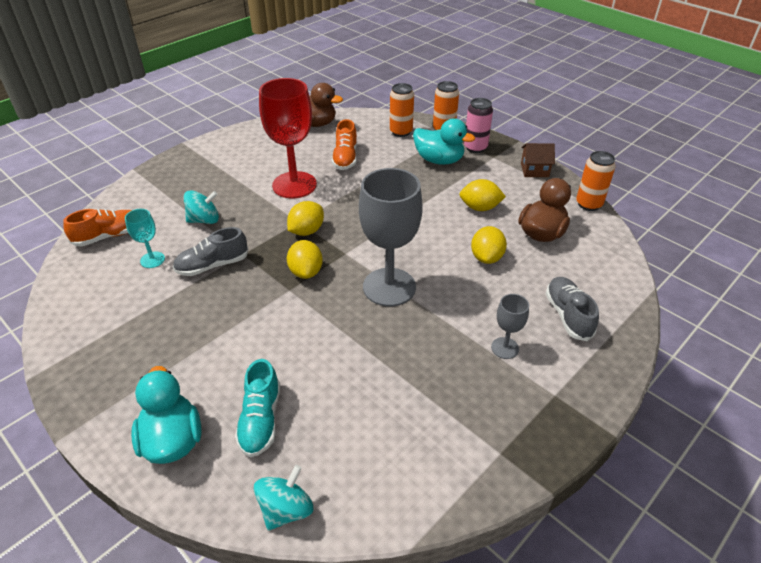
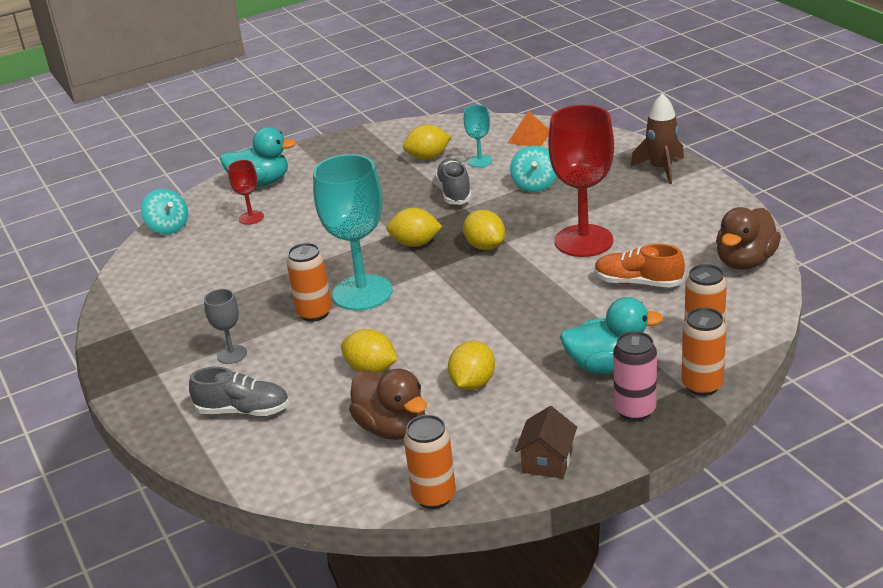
camera: 110 degrees right, 10 degrees down
(109, 236) = (529, 137): orange shoe -> orange pyramid
(136, 298) = (428, 157): none -> yellow lemon
(185, 162) = (661, 169): none -> brown rocket
(260, 420) = (251, 218): turquoise shoe -> red goblet
(389, 287) = (362, 293): grey goblet -> turquoise goblet
(427, 310) = (314, 313): none -> orange can
(439, 160) = (607, 366): turquoise duck -> turquoise duck turned 135 degrees counterclockwise

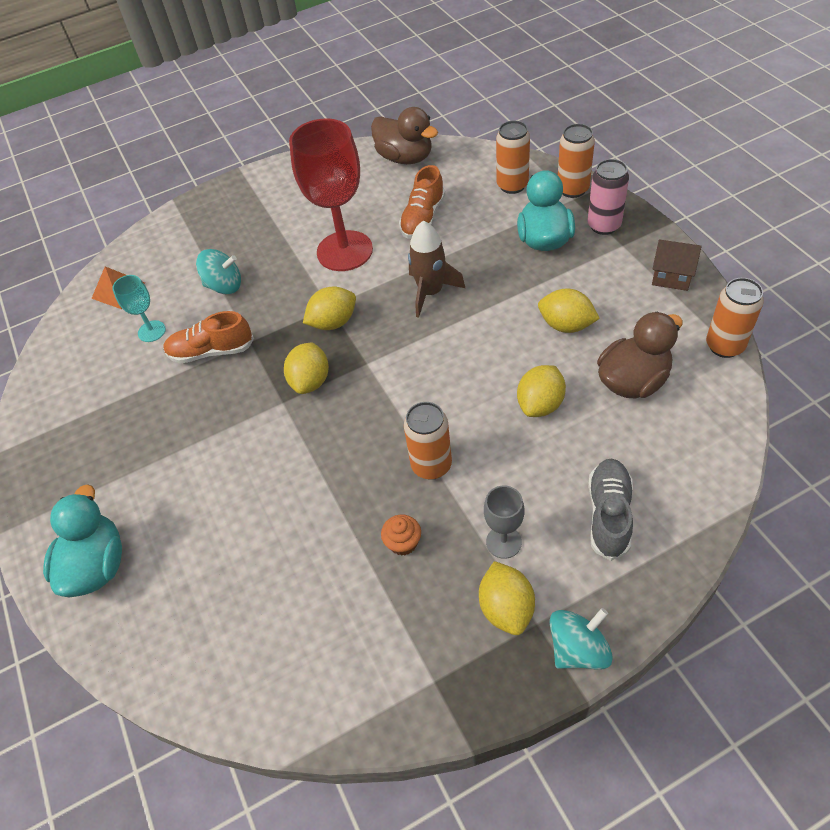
camera: 85 degrees left, 20 degrees up
(168, 227) = (177, 679): turquoise spinning top -> turquoise spinning top (578, 649)
(244, 305) = (403, 543): none -> orange cupcake
(251, 218) = (190, 565): red goblet -> none
(362, 293) = (399, 423): turquoise goblet -> none
(428, 157) = (118, 379): yellow lemon -> yellow lemon (506, 608)
(454, 192) = (211, 351): grey shoe -> orange shoe
(661, 169) = (232, 197): brown rocket -> brown rocket (430, 292)

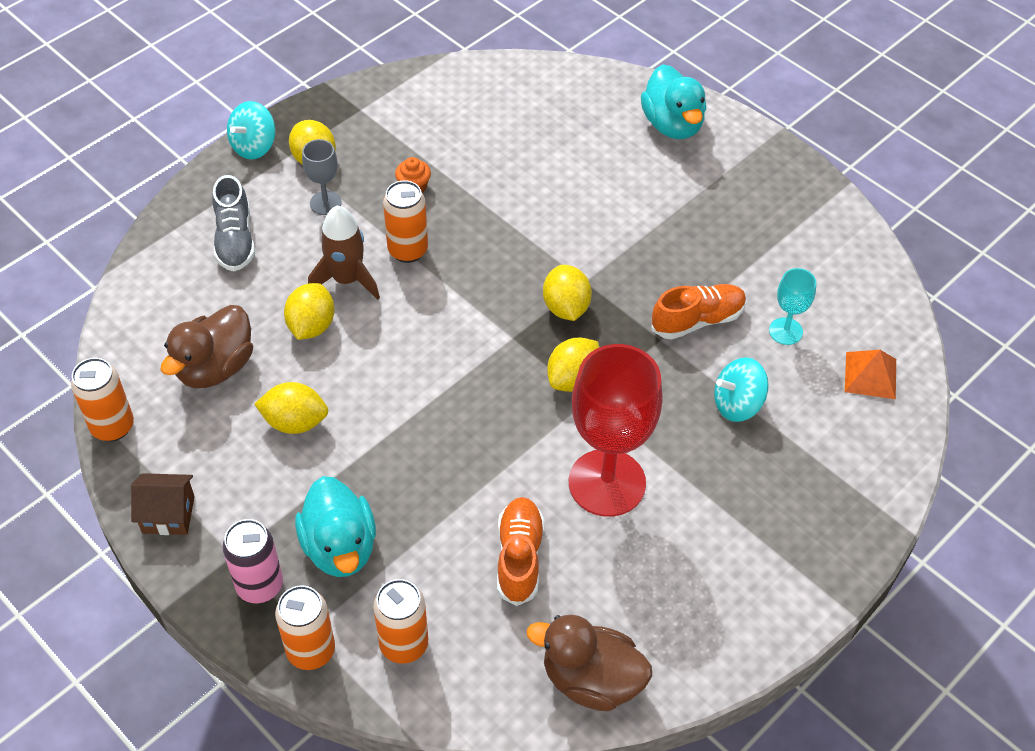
camera: 155 degrees right, 0 degrees up
(430, 292) = (469, 439): brown rocket -> brown rocket (347, 279)

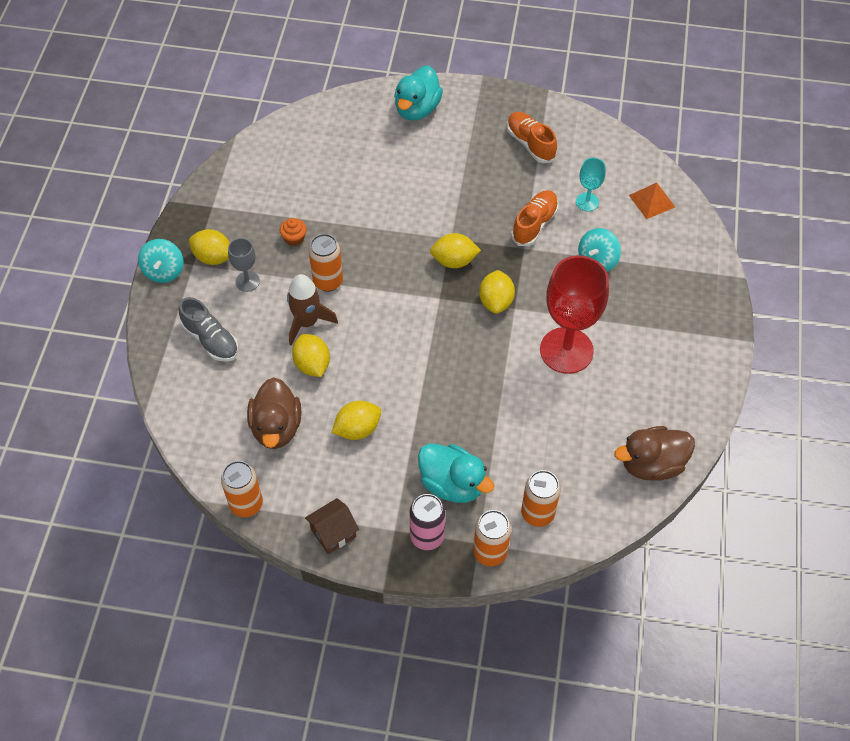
camera: 35 degrees left, 5 degrees up
(519, 557) = (556, 423): orange shoe -> orange shoe (530, 144)
(566, 307) = (454, 261): yellow lemon -> yellow lemon turned 45 degrees counterclockwise
(672, 125) = (417, 109): turquoise duck -> turquoise duck turned 75 degrees clockwise

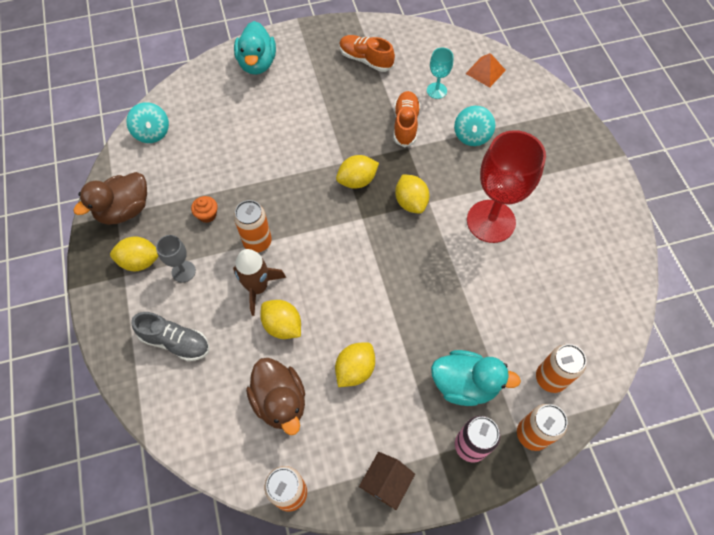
camera: 25 degrees left, 5 degrees up
(164, 271) = (98, 293): turquoise spinning top -> turquoise spinning top (152, 133)
(651, 464) = (613, 291): brown duck -> brown duck (124, 210)

